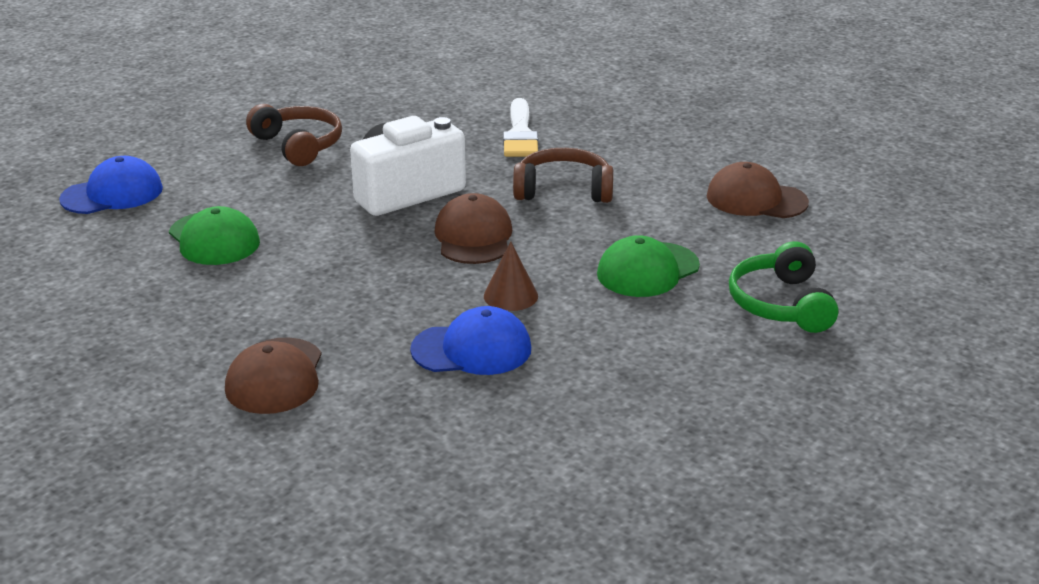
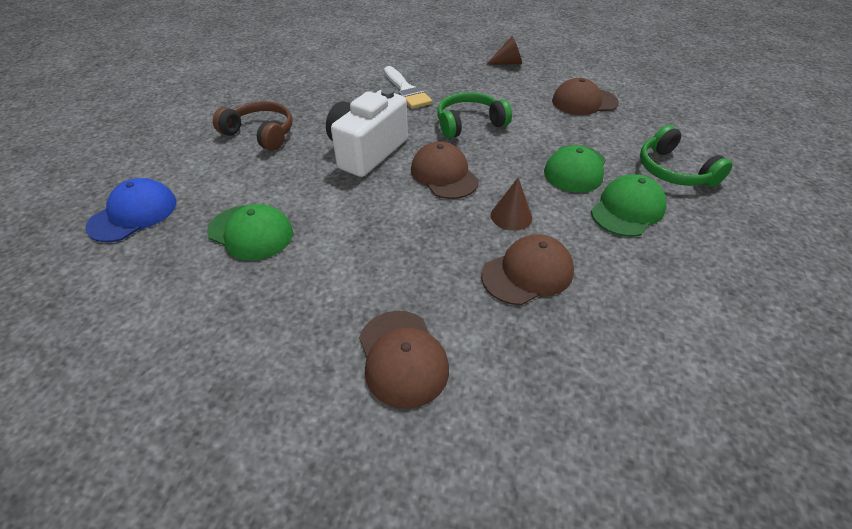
camera: 25 degrees left, 15 degrees up
(472, 349) = (527, 273): blue cap -> brown cap
(563, 190) = (469, 123): brown headphones -> green headphones
(663, 326) = (627, 209): none -> green cap
(701, 128) = (507, 63): none -> brown cone

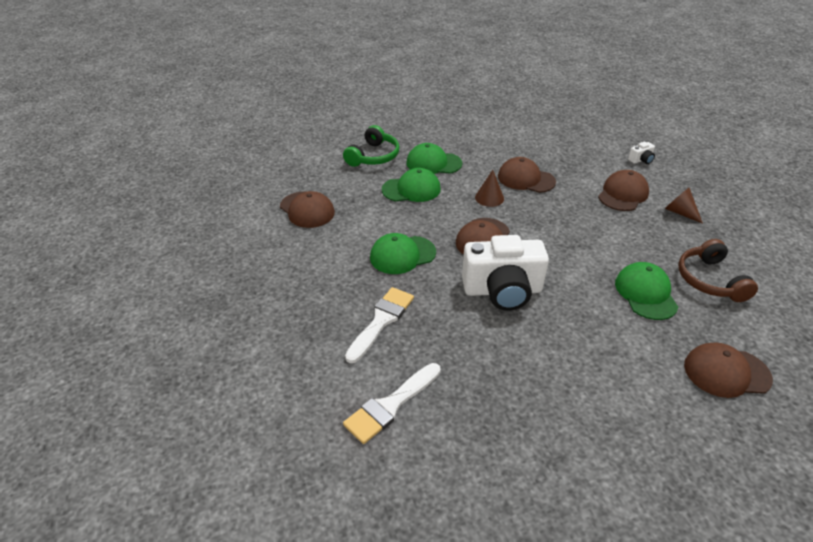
camera: 125 degrees left, 5 degrees down
(133, 214) = (726, 372): blue cap -> brown cap
(261, 133) = (560, 378): brown headphones -> brown headphones (709, 280)
(338, 72) = (390, 405): none -> white brush
(468, 489) = (641, 160): none -> white camera
(469, 123) = (402, 255): green headphones -> green cap
(507, 63) = (258, 277): brown cone -> brown cone (679, 212)

